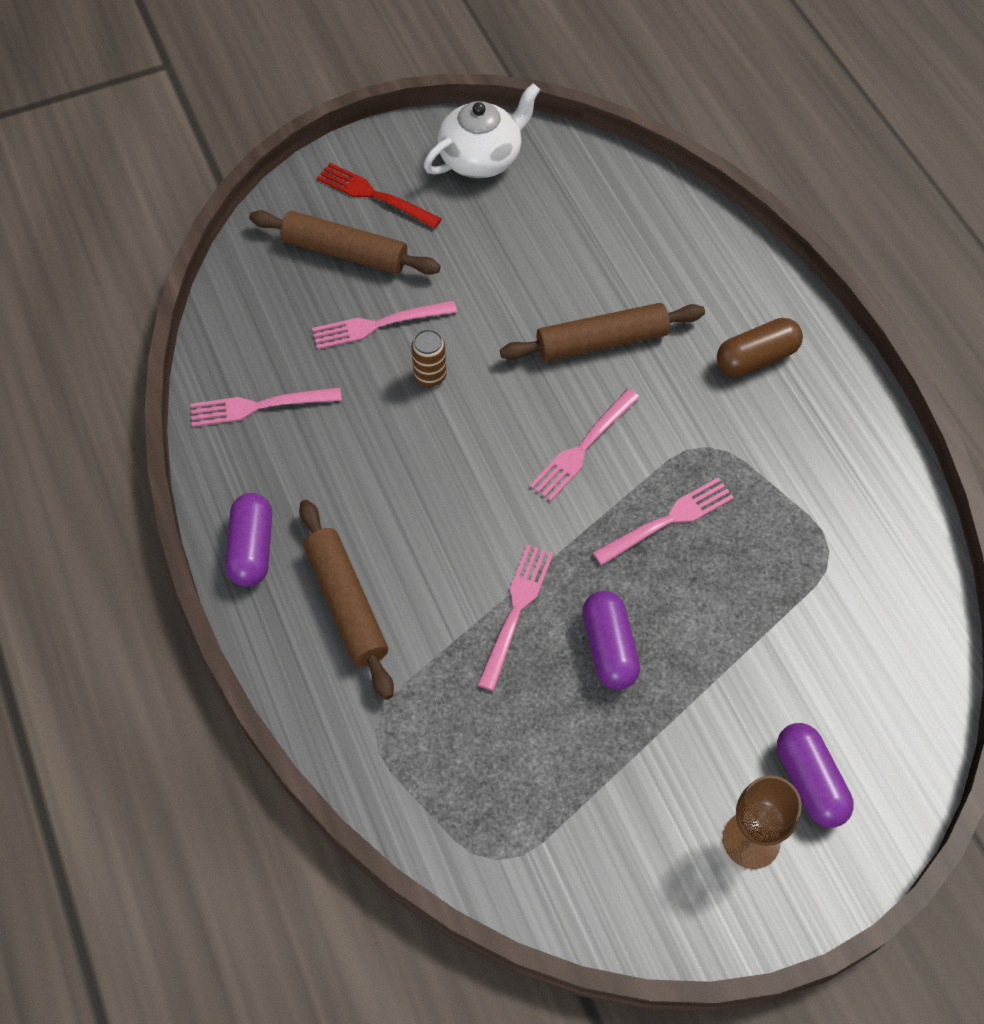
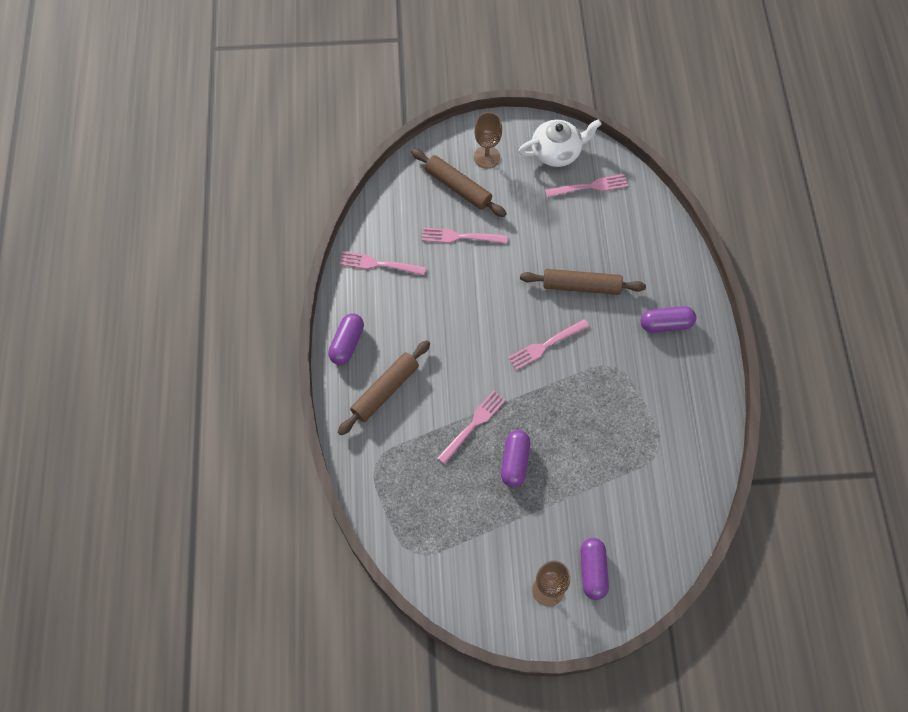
camera: 20 degrees right, 5 degrees up
(346, 604) = (385, 390): brown rolling pin -> brown rolling pin turned 45 degrees clockwise
(374, 195) = (486, 157): red fork -> brown goblet
(430, 376) = (477, 276): brown can -> none
(668, 520) = (576, 402): pink fork -> pink fork (590, 186)
(756, 358) = (666, 324): brown capsule -> purple capsule

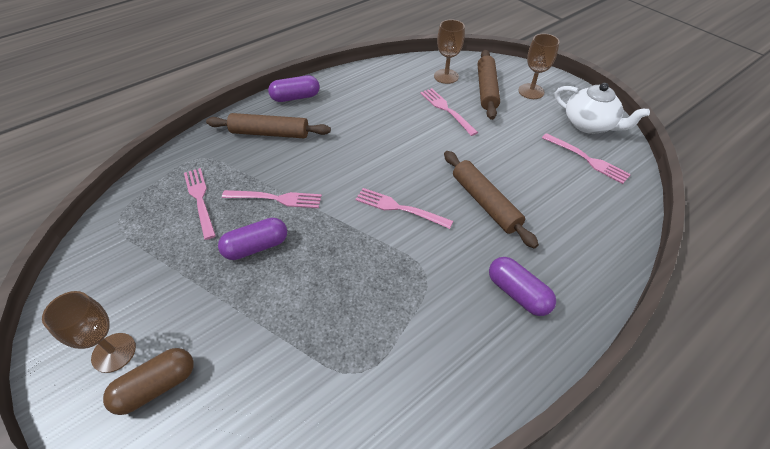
camera: 55 degrees right, 15 degrees down
(378, 264) = (377, 82): pink fork -> pink fork (200, 199)
(414, 204) = (446, 76): none -> brown goblet
(592, 571) = (157, 386): purple capsule -> brown capsule

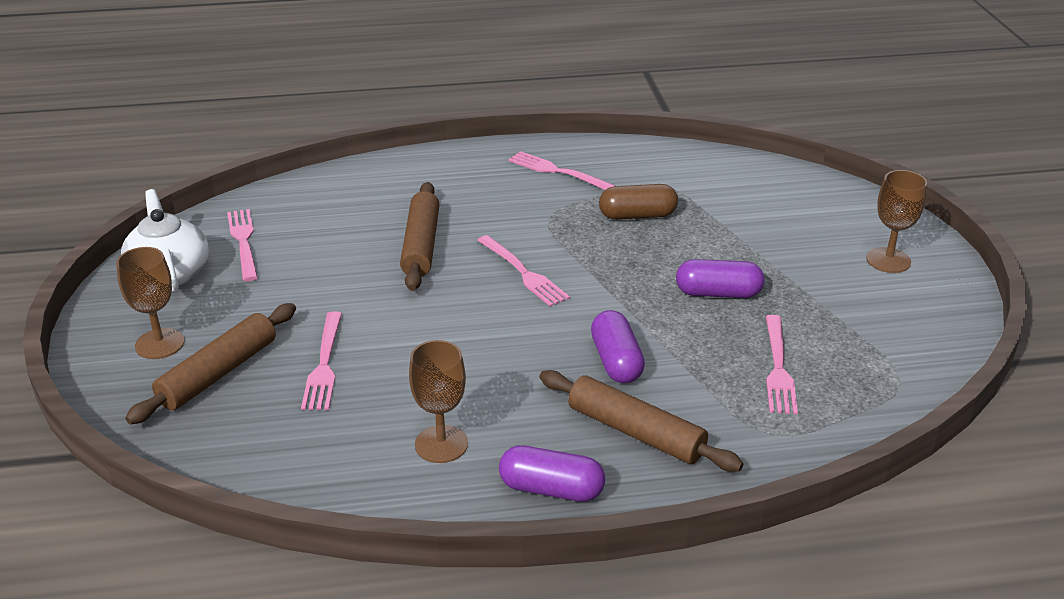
camera: 150 degrees left, 15 degrees down
(157, 386) = (844, 228): brown capsule -> brown capsule (637, 216)
(276, 198) = (670, 334): pink fork -> pink fork (557, 171)
(446, 76) = (245, 424): brown goblet -> brown goblet (441, 444)
(518, 293) = (478, 181): purple capsule -> purple capsule (616, 361)

